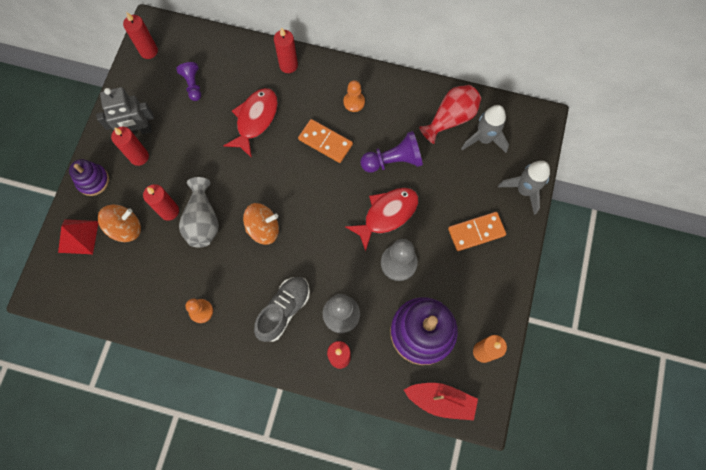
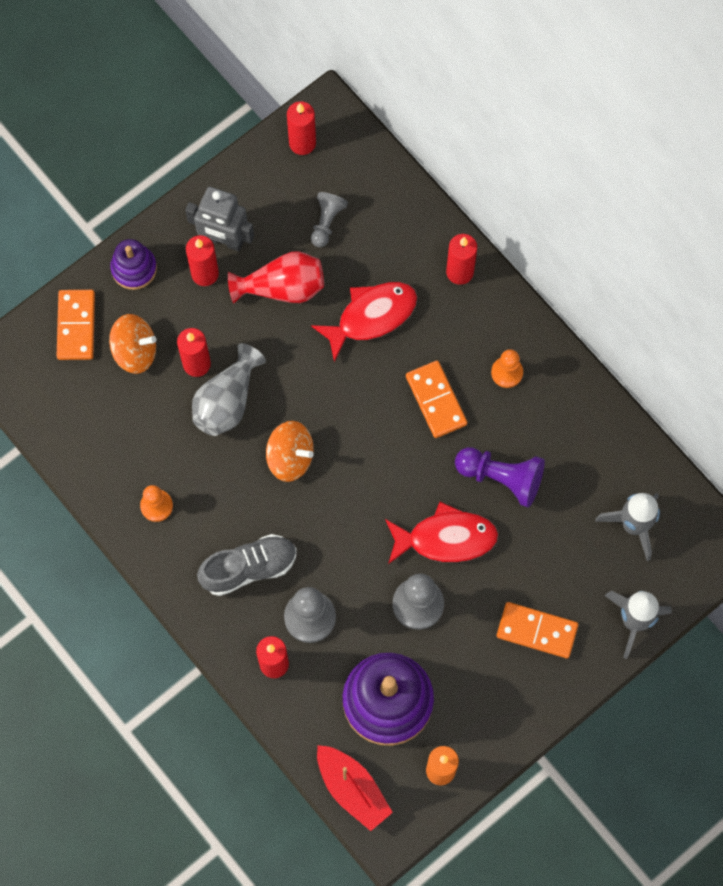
camera: 35 degrees right, 0 degrees up
(78, 236) = (76, 326): red pyramid -> orange domino
(193, 85) = (326, 222): purple pawn -> grey pawn
(450, 118) = (611, 472): red vase -> red vase (282, 287)

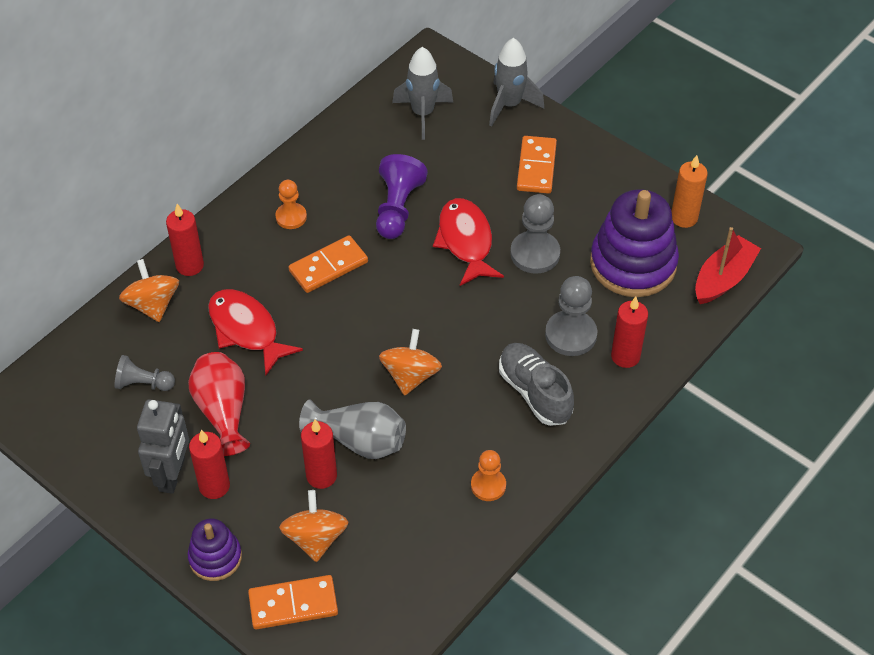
camera: 100 degrees left, 20 degrees down
(302, 143) = (50, 419): red candle -> none
(417, 236) = (153, 304): none -> orange spinning top

